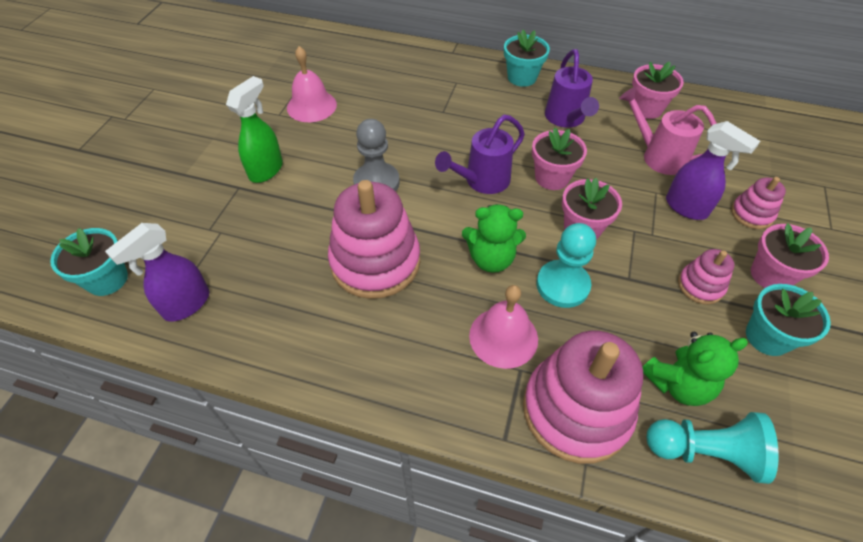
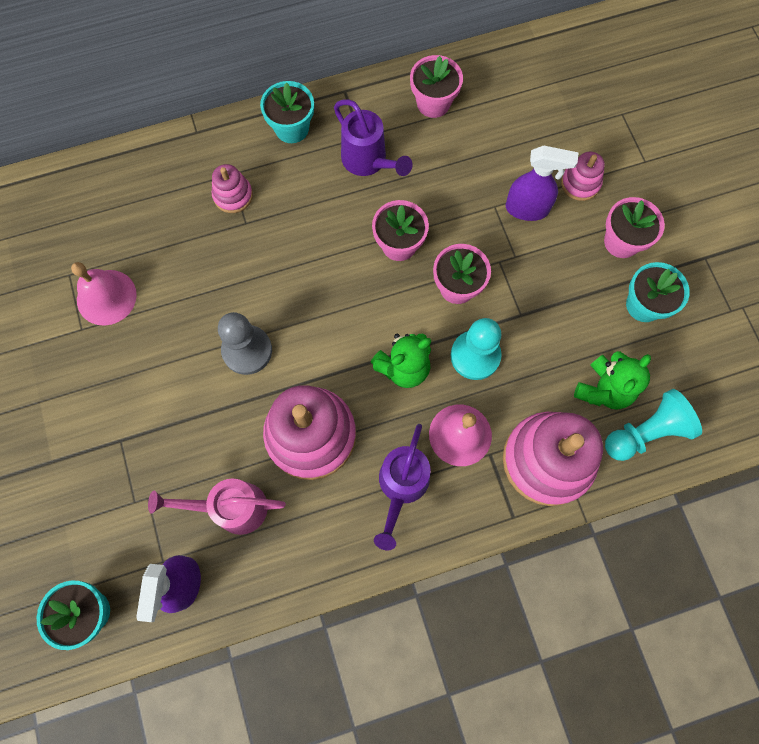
camera: 35 degrees left, 20 degrees up
(266, 170) = (130, 404): green spray bottle -> none
(482, 181) = (341, 287): purple watering can -> purple watering can (401, 486)
(658, 156) = (474, 160): pink watering can -> pink watering can (232, 508)
(700, 286) = (576, 287): pink stacking toy -> pink stacking toy (233, 195)

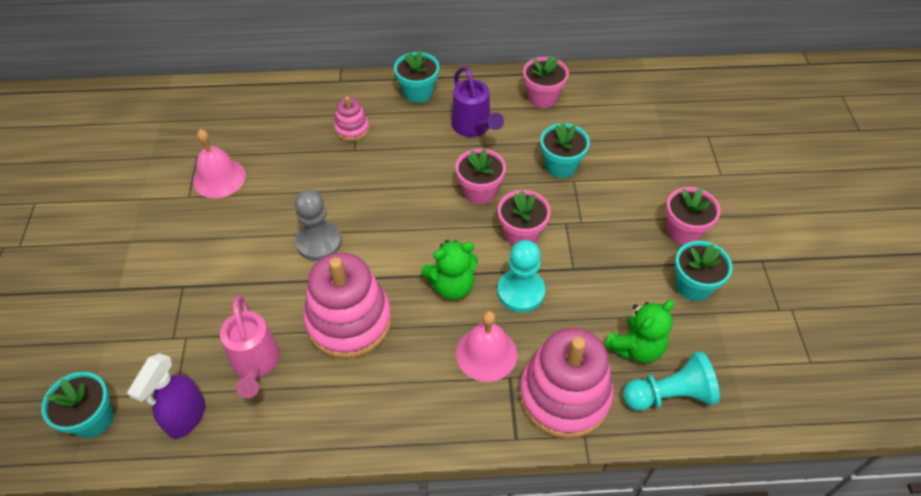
camera: 15 degrees right, 20 degrees down
(232, 508) = (255, 364): pink watering can -> pink watering can turned 120 degrees counterclockwise
(401, 486) = (416, 384): purple watering can -> none
(476, 190) = (561, 166): none -> turquoise flower pot
(527, 209) = (602, 188): purple spray bottle -> none
(580, 183) = (656, 179): pink stacking toy -> none

